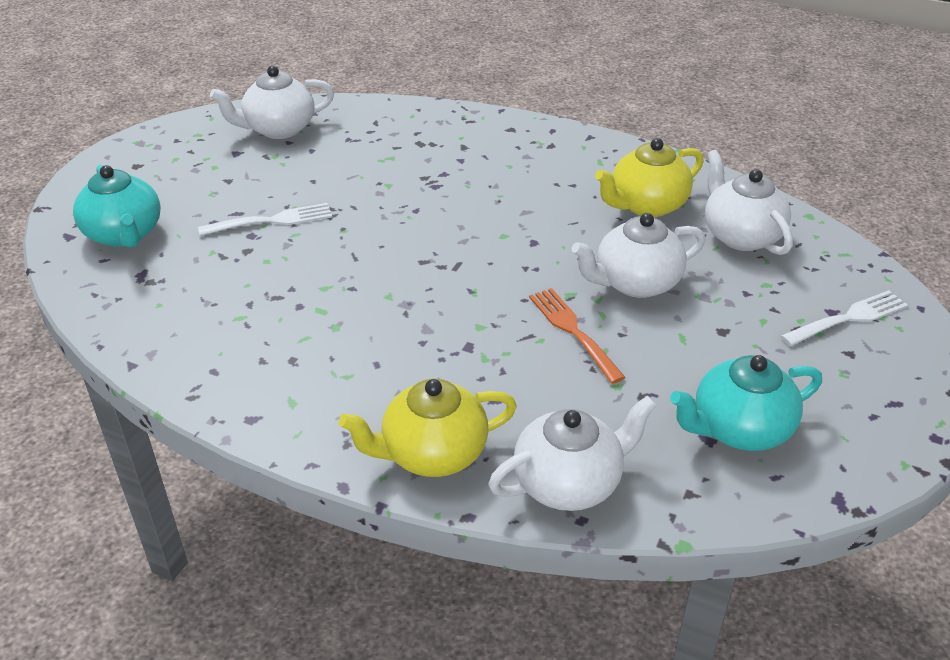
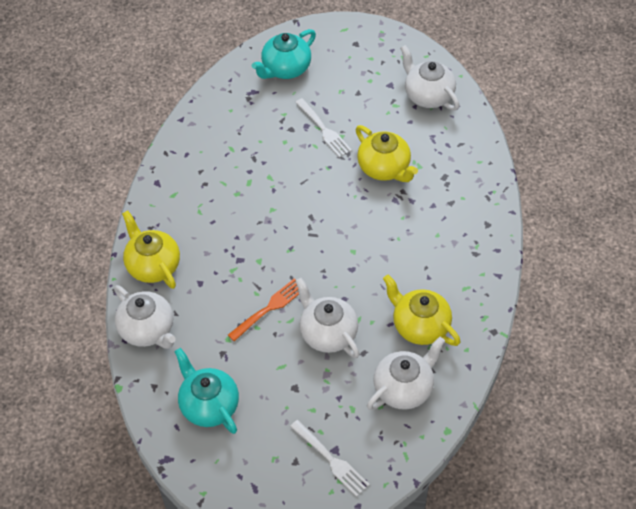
camera: 75 degrees right, 15 degrees up
(376, 184) = (384, 168): none -> yellow teapot

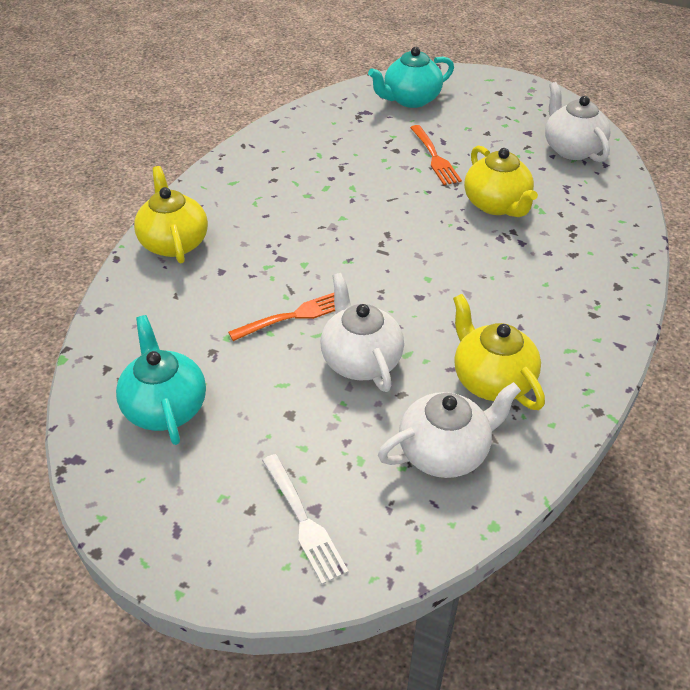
camera: 15 degrees right, 10 degrees down
(148, 330) = (133, 305): white teapot -> none
(324, 130) = (434, 157): white fork -> orange fork

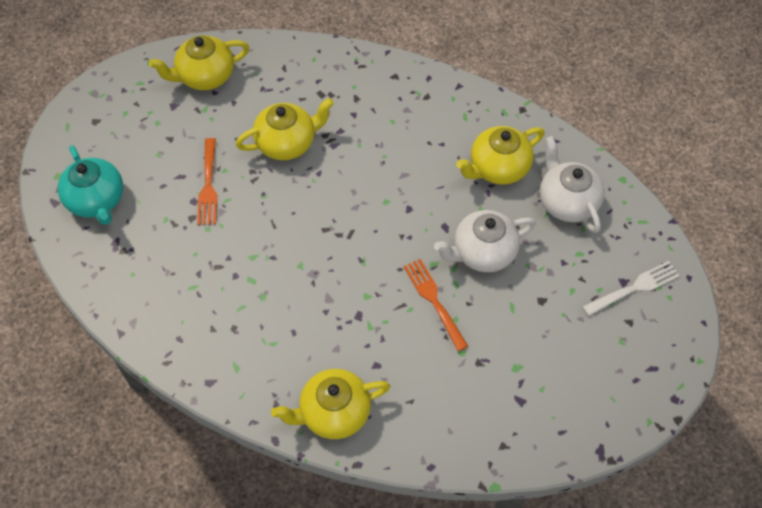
camera: 90 degrees left, 15 degrees up
(165, 407) = (542, 391): turquoise teapot -> none
(434, 157) = (208, 185): orange fork -> orange fork turned 105 degrees clockwise
(571, 149) = (205, 76): white teapot -> yellow teapot

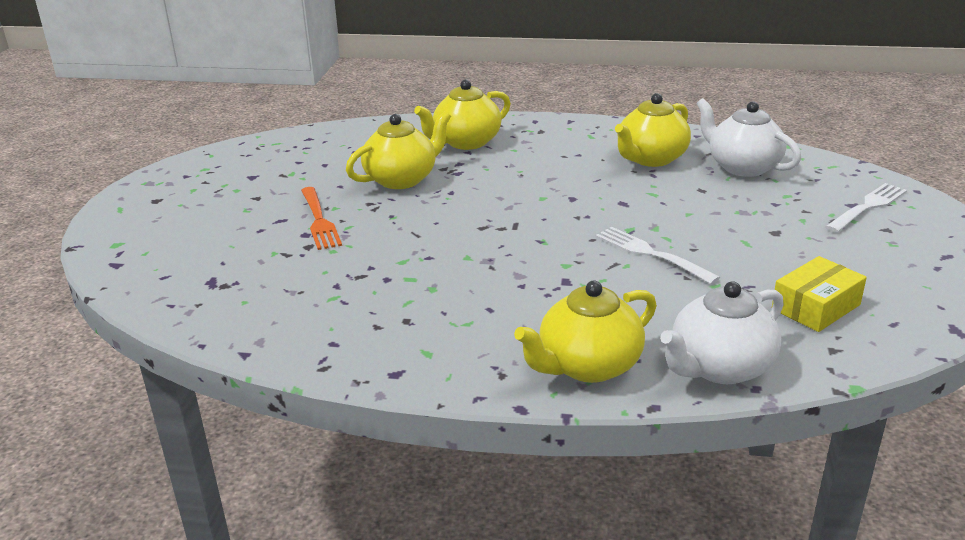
camera: 15 degrees left, 30 degrees down
(97, 200) = (175, 253): turquoise teapot -> none
(205, 76) = (283, 154): yellow teapot -> yellow teapot (466, 142)
(434, 301) = (651, 254): orange fork -> white fork
(483, 252) = (680, 212): white teapot -> white teapot (720, 367)
(518, 398) = (816, 307): none -> yellow box

